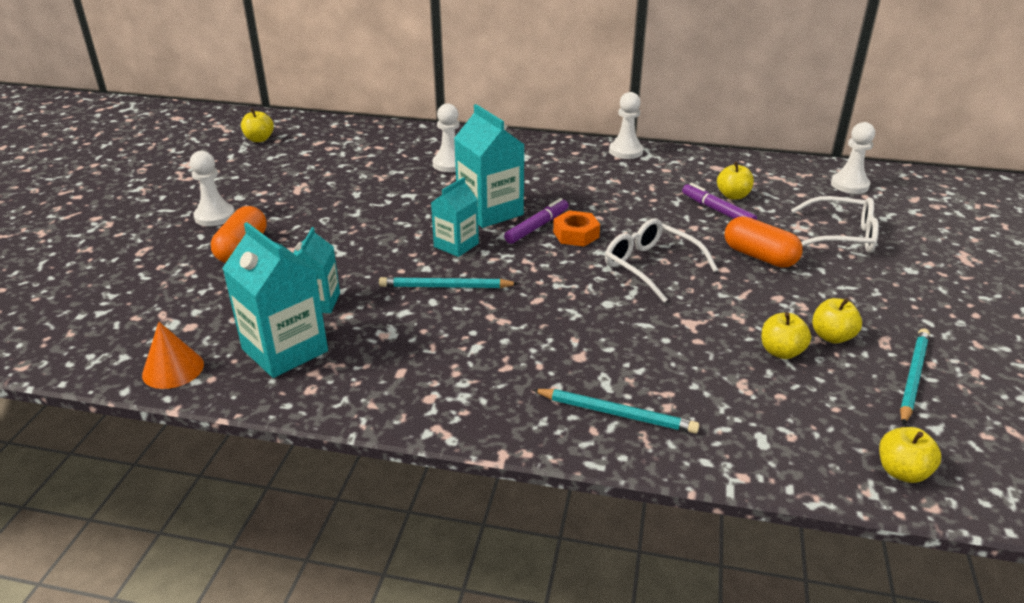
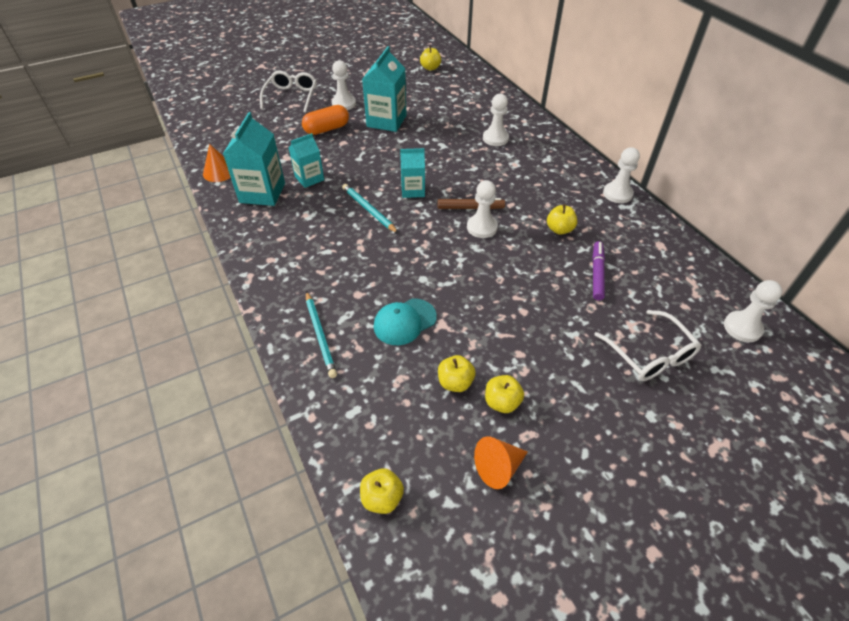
camera: 50 degrees right, 15 degrees up
(490, 211) = (464, 182): turquoise carton -> turquoise carton (386, 121)
(537, 227) = (470, 208): purple marker -> brown marker
(576, 234) = (482, 227): orange nut -> white pawn
(651, 266) = (485, 276): white glasses -> white glasses (291, 96)
(661, 344) = (404, 322): none -> turquoise cap
(733, 196) = (629, 272): yellow apple -> yellow apple (559, 229)
(759, 256) = (562, 322): orange capsule -> none
(912, 377) = (498, 467): turquoise pencil -> orange cone

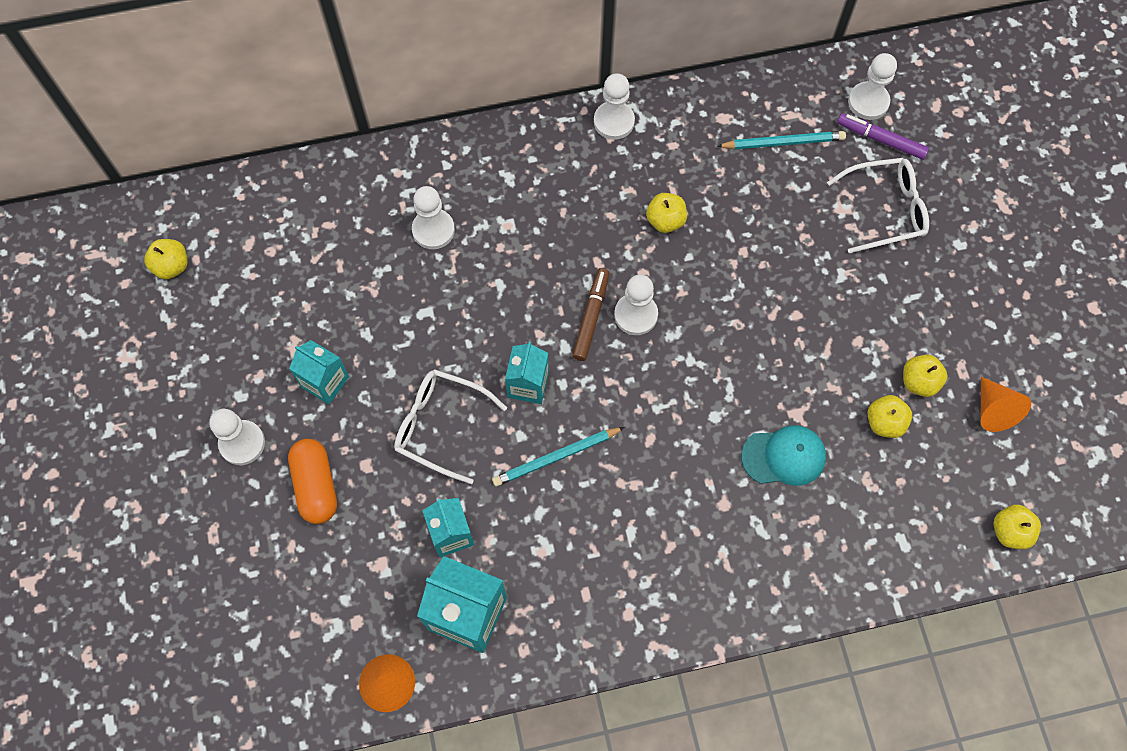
camera: 75 degrees left, 20 degrees up
(291, 96) = (180, 534): white glasses -> white glasses (440, 426)
(320, 335) = (784, 563): turquoise pencil -> turquoise pencil (783, 142)
(386, 121) = (325, 382): turquoise carton -> turquoise carton, size x0.62
(404, 322) = (784, 456): turquoise cap -> turquoise cap turned 75 degrees counterclockwise
(597, 274) = (755, 210): purple marker -> purple marker (881, 140)

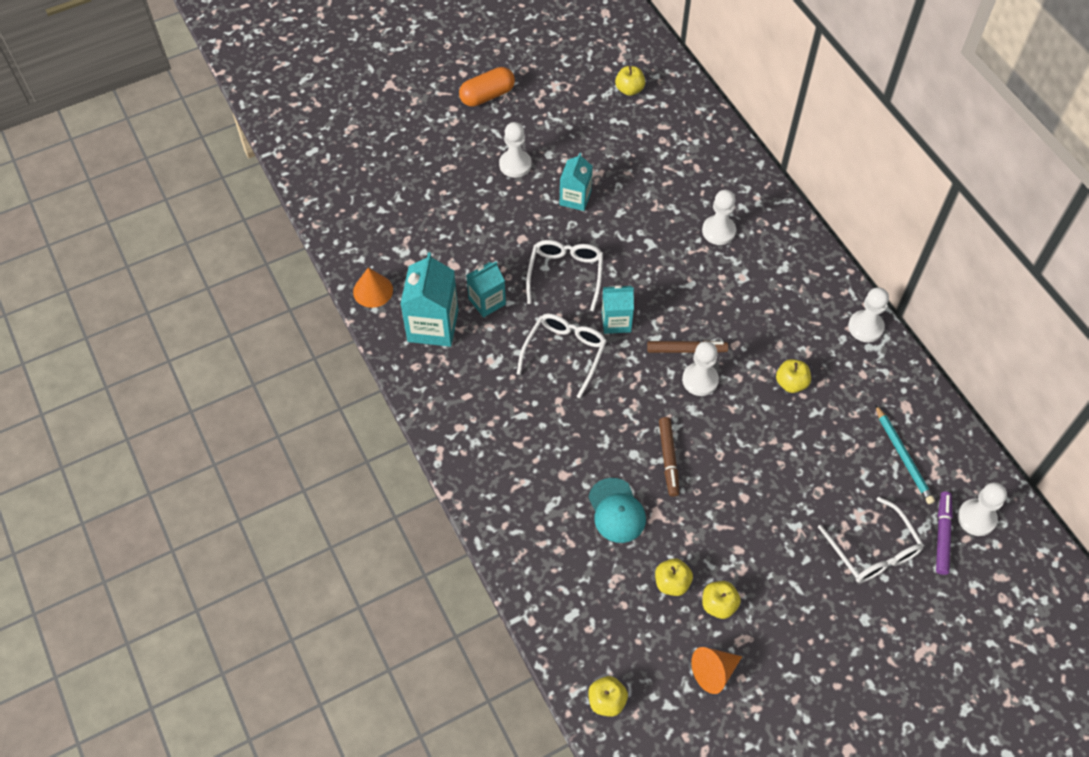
camera: 75 degrees right, 10 degrees down
(316, 485) = (498, 214): orange capsule -> orange capsule (487, 95)
(556, 457) = (565, 353): turquoise pencil -> white glasses
(730, 380) = (668, 459): none -> brown marker

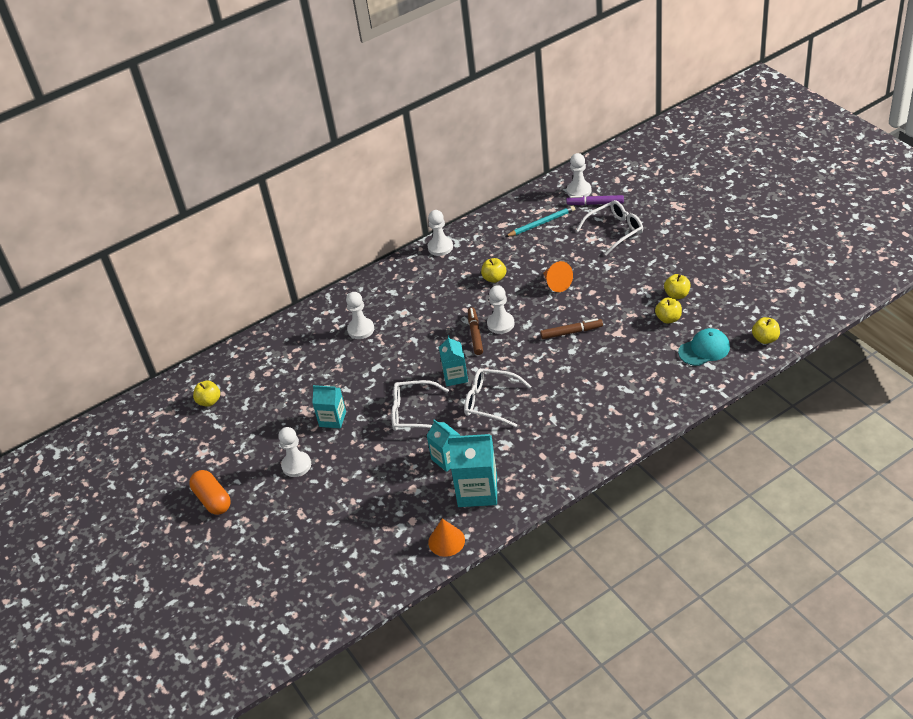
camera: 90 degrees left, 15 degrees down
(616, 511) = (621, 353): turquoise cap -> turquoise cap (704, 349)
(713, 672) = (725, 292): orange cone -> orange cone (556, 283)

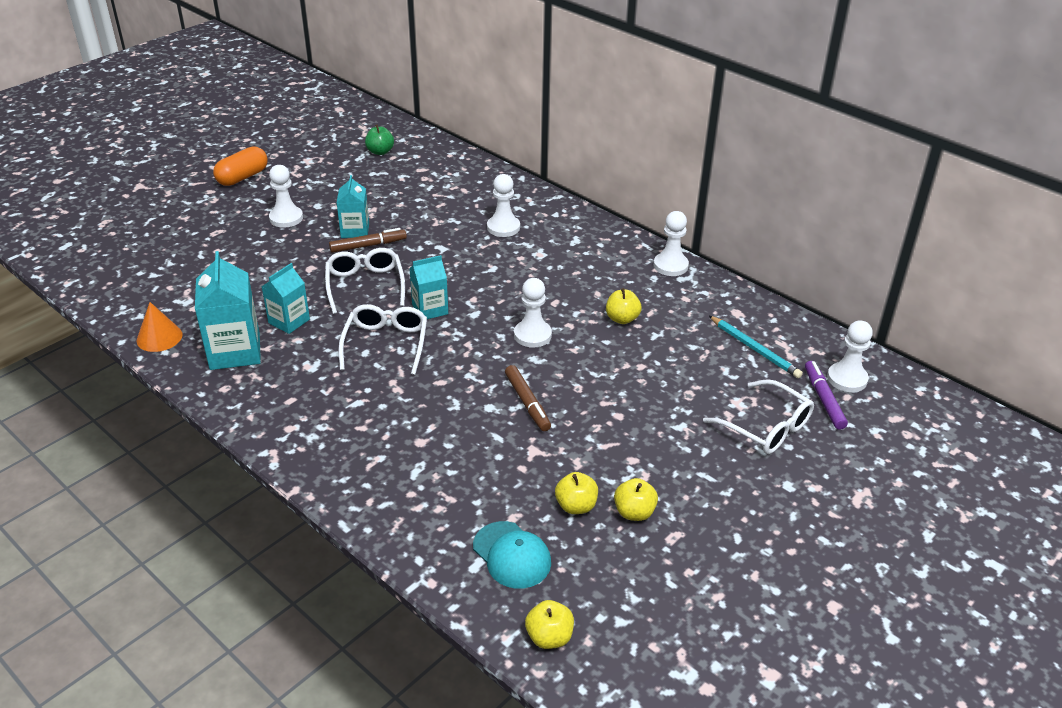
camera: 70 degrees right, 5 degrees down
(209, 401) = (380, 152): yellow apple -> green apple
(475, 334) = (509, 316): brown marker -> brown marker (368, 245)
(556, 283) = (626, 377): orange cone -> none

